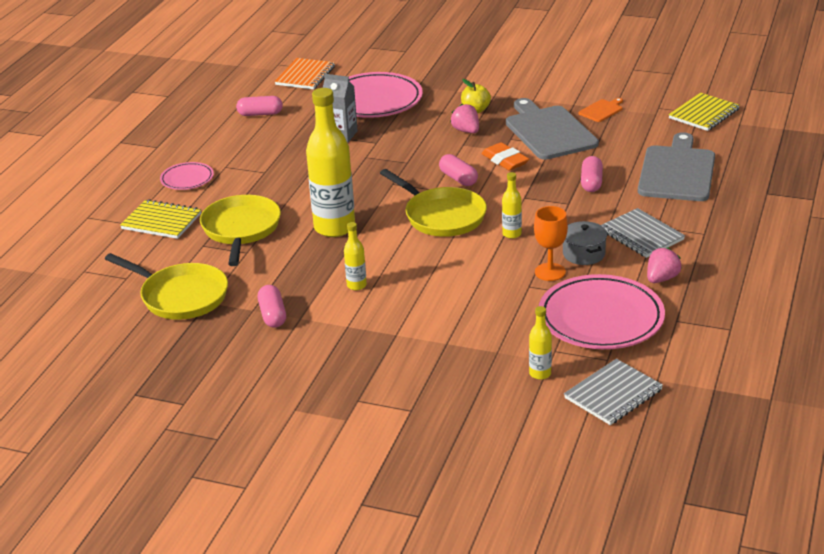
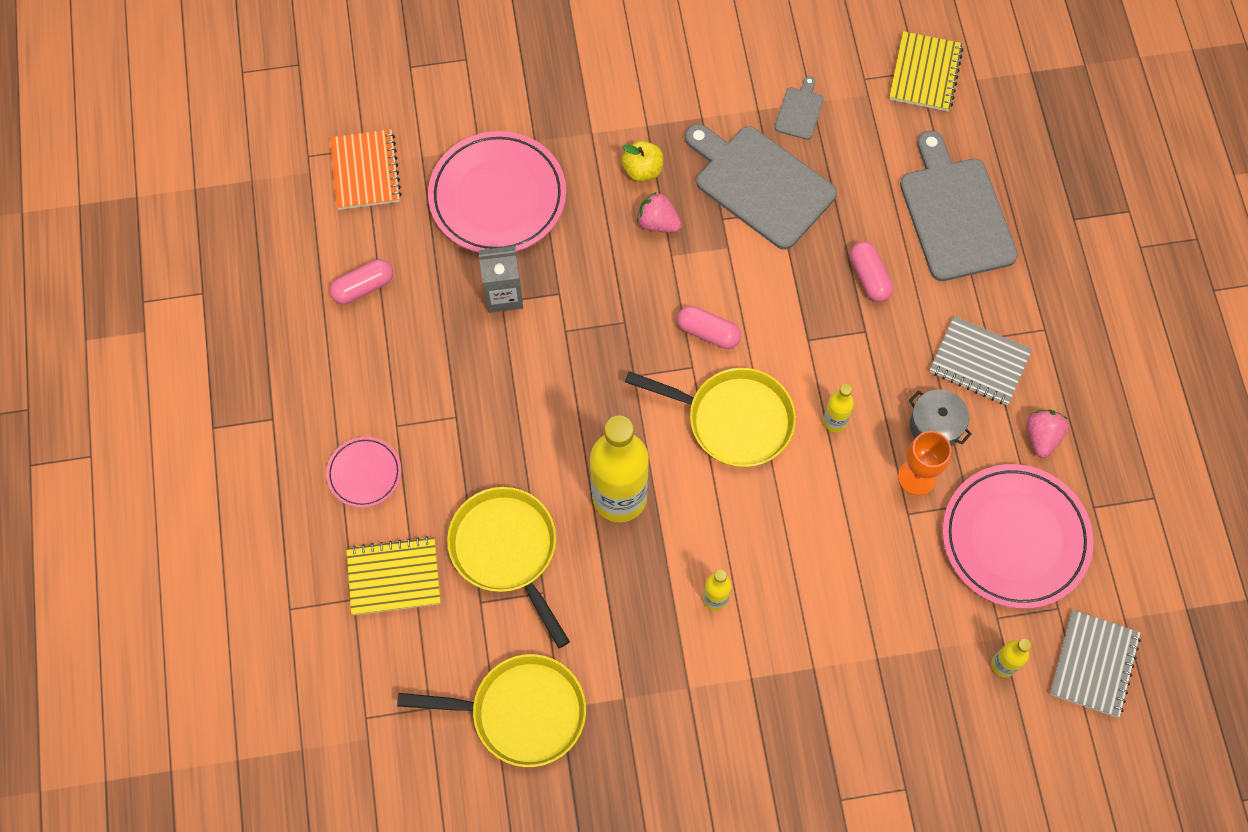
camera: 30 degrees left, 35 degrees up
(272, 315) = (653, 697): pink capsule -> none
(505, 161) = (742, 271): orange eraser -> none
(602, 110) = (799, 111): orange cutting board -> grey cutting board

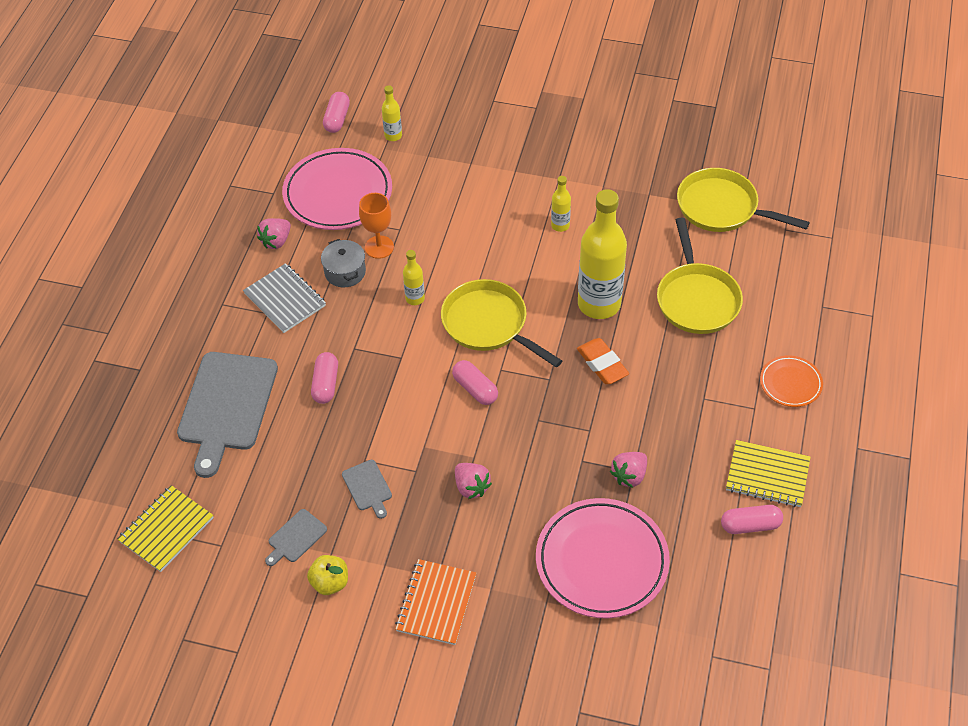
camera: 155 degrees left, 15 degrees down
(364, 473) = (790, 383): pink plate -> orange plate
(365, 171) = (717, 631): orange notebook -> orange notebook (436, 603)
(394, 577) = (787, 310): yellow notebook -> yellow notebook (767, 475)
(504, 295) = (629, 476): grey carton -> pink strawberry
(583, 417) = (602, 364): none -> orange eraser
(642, 170) = (462, 537): yellow apple -> yellow apple (330, 582)
(760, 184) = (368, 487): grey cutting board -> grey cutting board, size x0.44
(1094, 664) = (337, 119): grey notebook -> pink capsule

